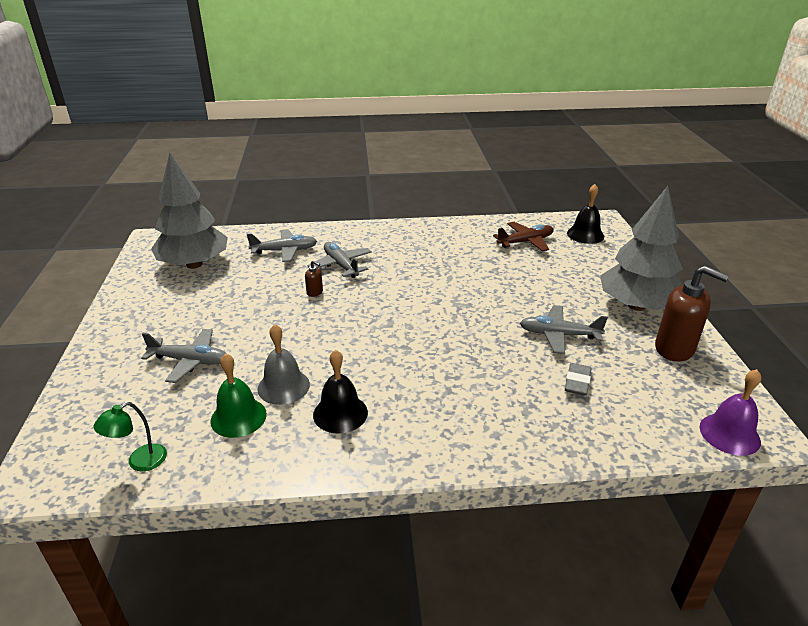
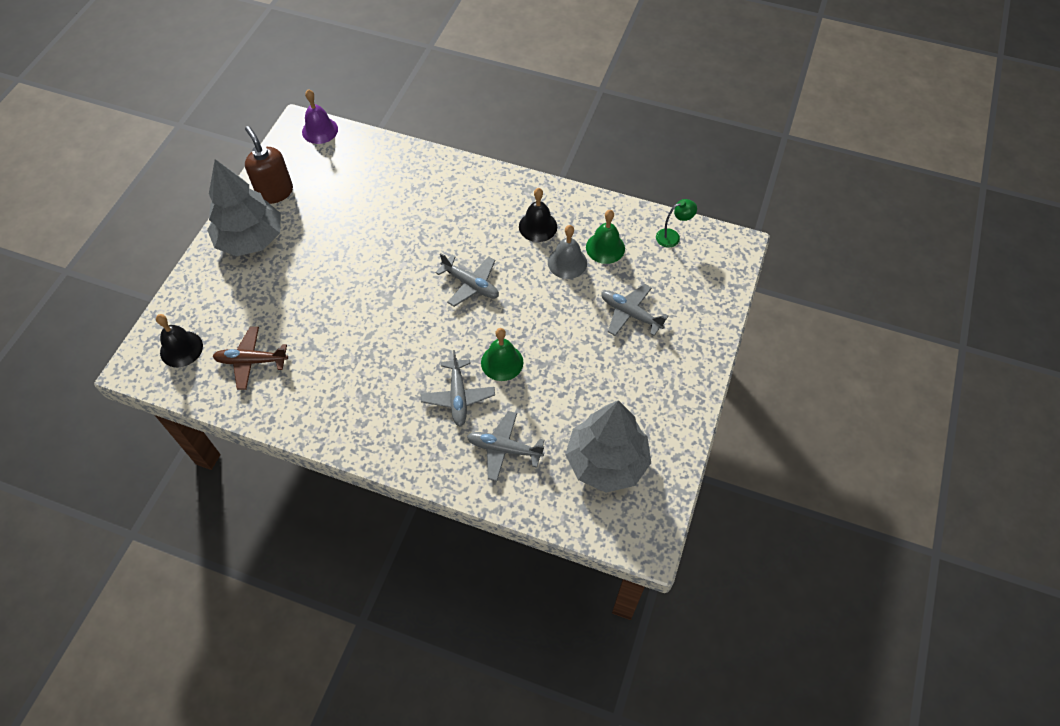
camera: 155 degrees left, 25 degrees up
(315, 292) = (502, 362): brown soap dispenser -> green bell
(559, 335) = (340, 234): grey plane -> grey plane (471, 284)
(577, 382) = (369, 192): grey eraser -> none

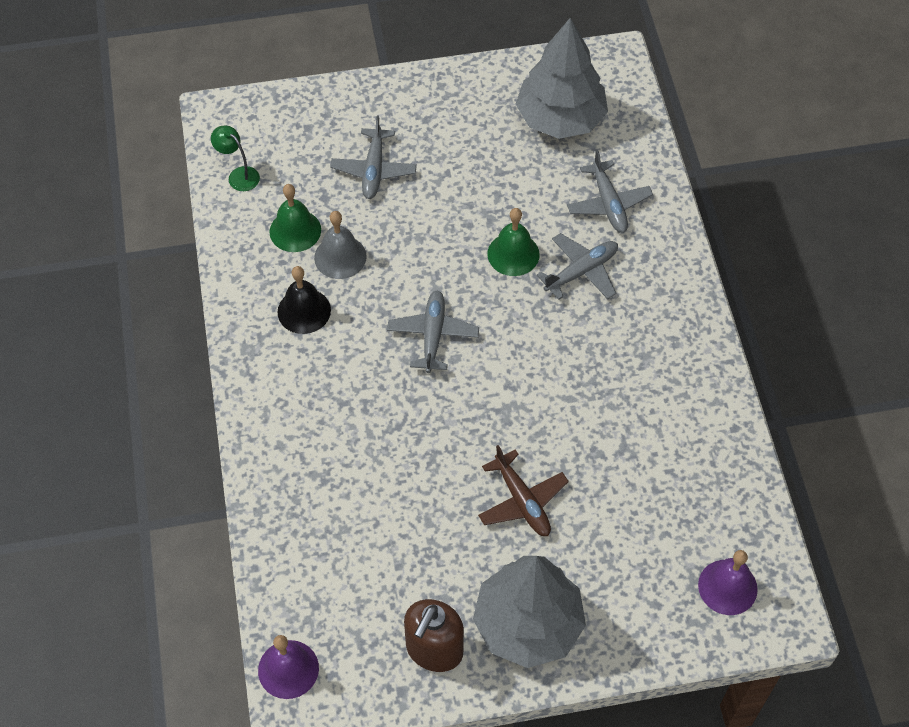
camera: 120 degrees left, 0 degrees up
(181, 349) = (727, 587): black bell -> purple bell
(251, 361) = (686, 497): brown plane -> brown plane (522, 501)

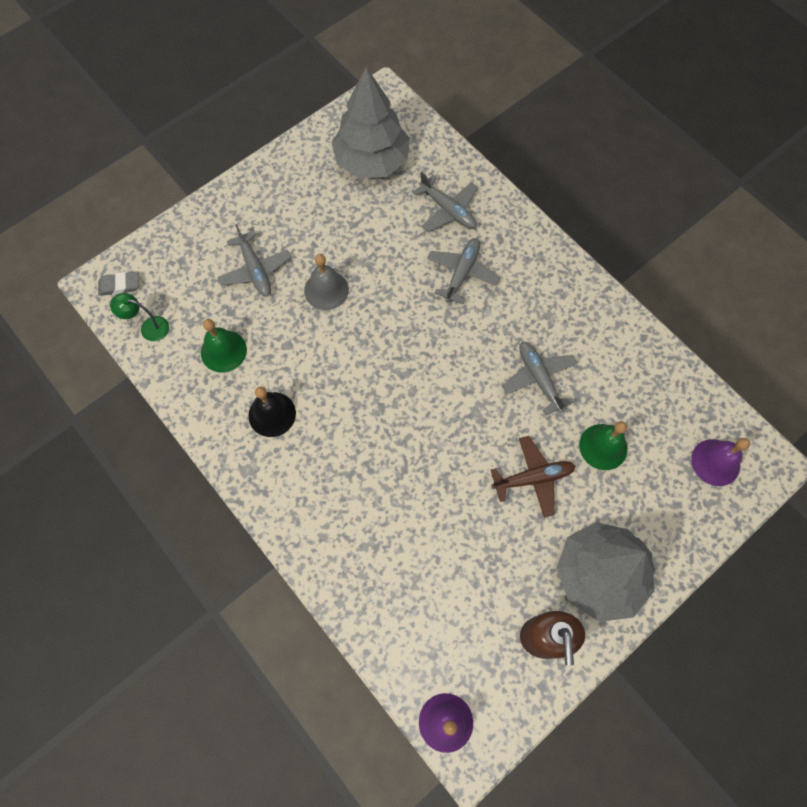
camera: 30 degrees left, 10 degrees up
(236, 124) = (120, 285): none -> grey eraser
(340, 257) = (273, 354): grey bell -> grey bell (326, 290)
(433, 335) = (384, 381): grey plane -> grey plane (539, 378)
(513, 254) = (403, 284): green bell -> green bell (603, 446)
(522, 501) = (533, 478): brown plane -> brown plane turned 45 degrees counterclockwise

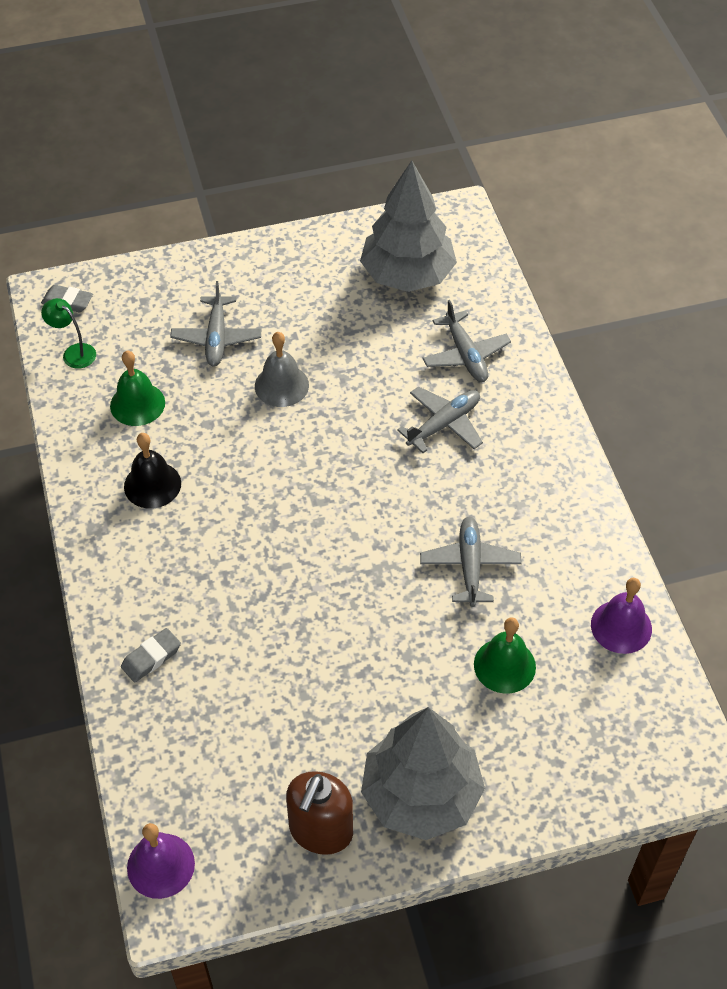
camera: 25 degrees right, 15 degrees down
(348, 558) = (151, 658): none -> grey eraser
(533, 478) = (403, 664): brown plane -> none
(715, 462) = (632, 737): purple bell -> purple bell (621, 626)

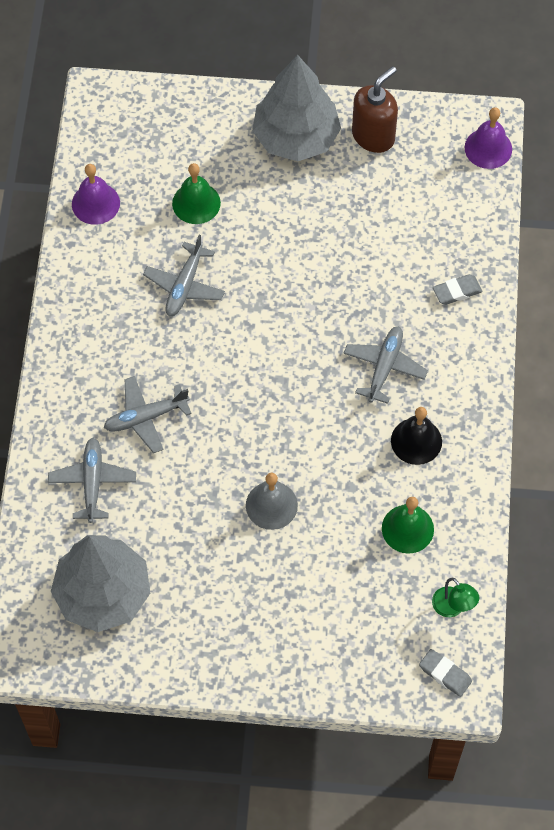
camera: 160 degrees left, 10 degrees up
(216, 338) = (313, 579): grey plane -> grey plane (384, 367)

